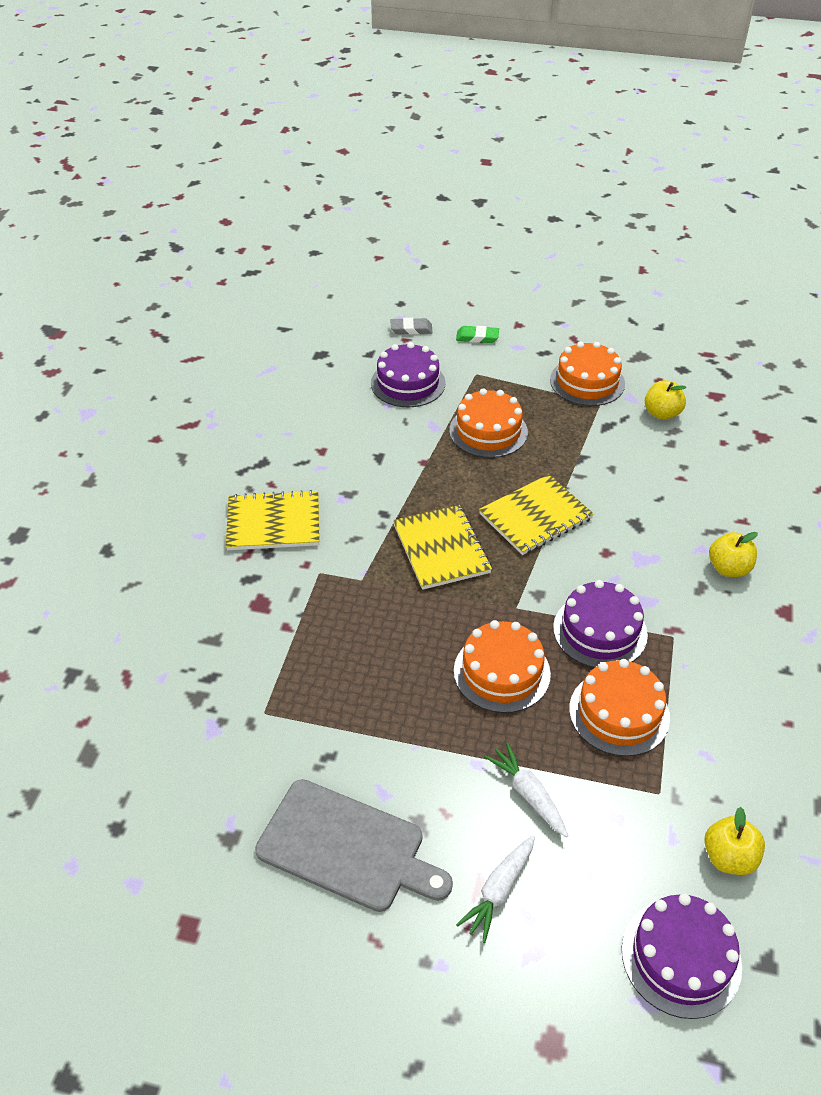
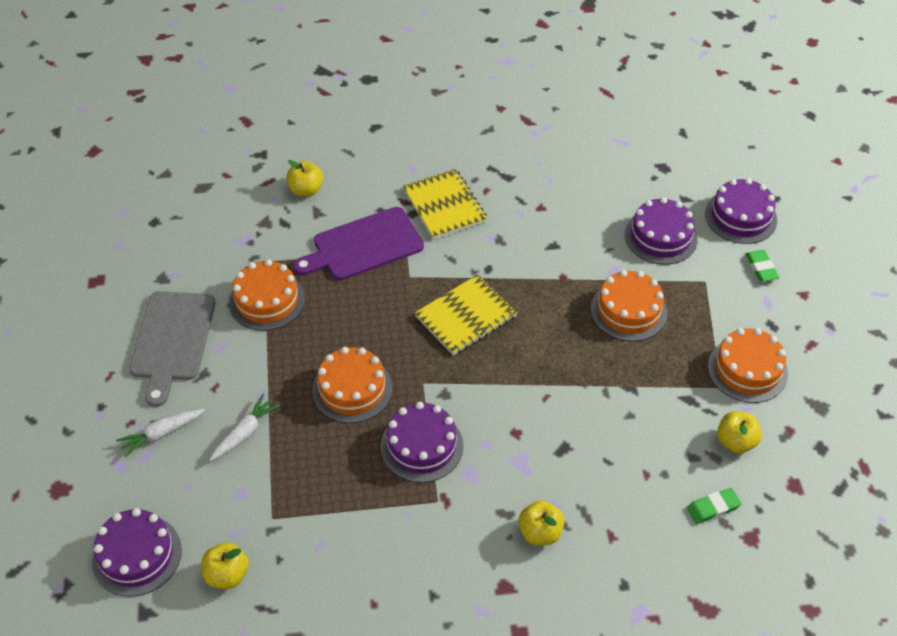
camera: 70 degrees right, 5 degrees up
(168, 642) = (306, 190): none -> yellow apple
(293, 608) = (363, 246): none -> purple cutting board
(411, 329) = (740, 217): grey eraser -> purple cake
(499, 891) = (161, 434): white carrot -> white carrot turned 45 degrees counterclockwise
(535, 516) = (535, 371): yellow notebook -> none
(619, 713) = (340, 476): orange cake -> orange cake (267, 300)
(727, 448) = (713, 508): none -> green eraser

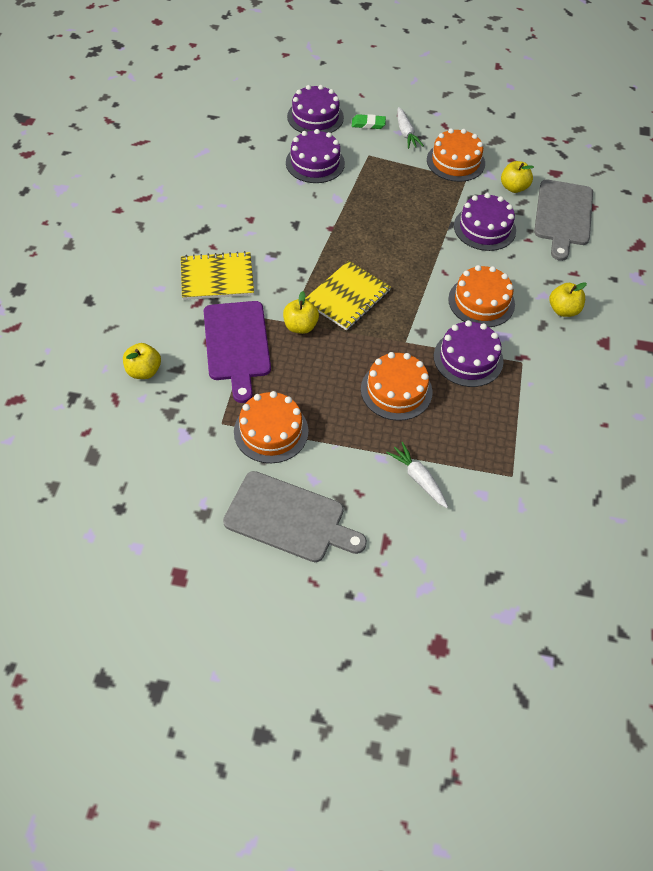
camera: 75 degrees left, 5 degrees up
(137, 555) = (527, 587): purple cake -> purple cake (484, 228)
(161, 434) = (399, 546): white carrot -> white carrot (406, 133)
(227, 575) = (561, 519): yellow apple -> yellow apple (300, 326)
(466, 317) = (347, 297): yellow notebook -> yellow notebook turned 60 degrees clockwise
(628, 311) = (379, 202): orange cake -> orange cake (481, 301)
(713, 508) = (563, 216): green eraser -> grey cutting board

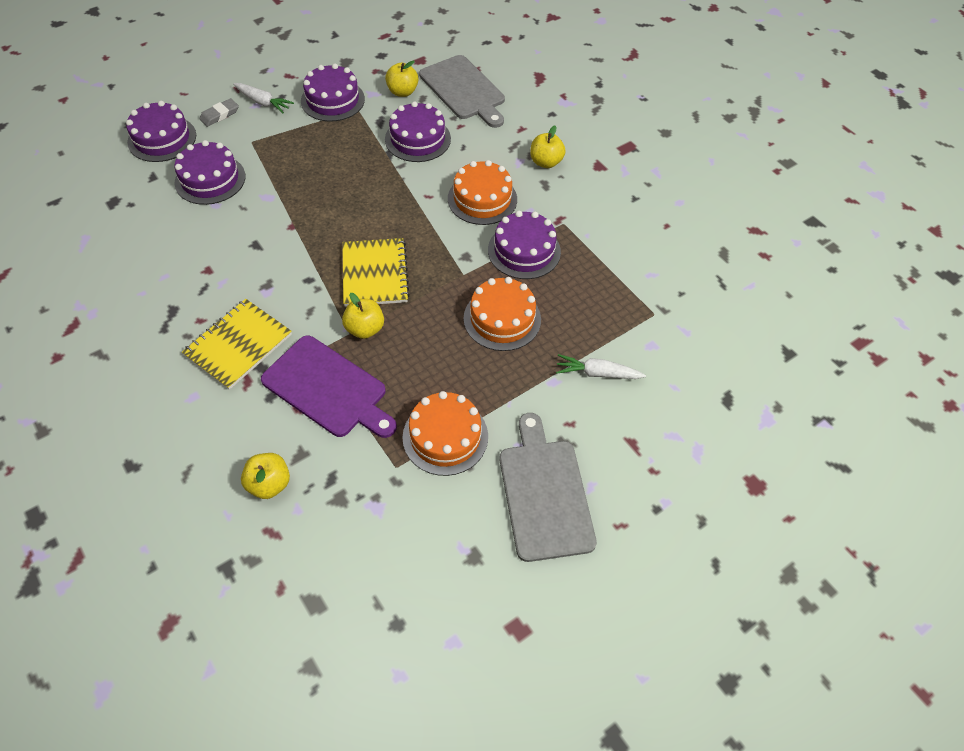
camera: 45 degrees left, 0 degrees up
(289, 518) = (544, 493): grey cutting board -> grey cutting board turned 75 degrees counterclockwise
(368, 124) = (220, 115): green eraser -> grey eraser
(455, 161) = (332, 100): orange cake -> purple cake

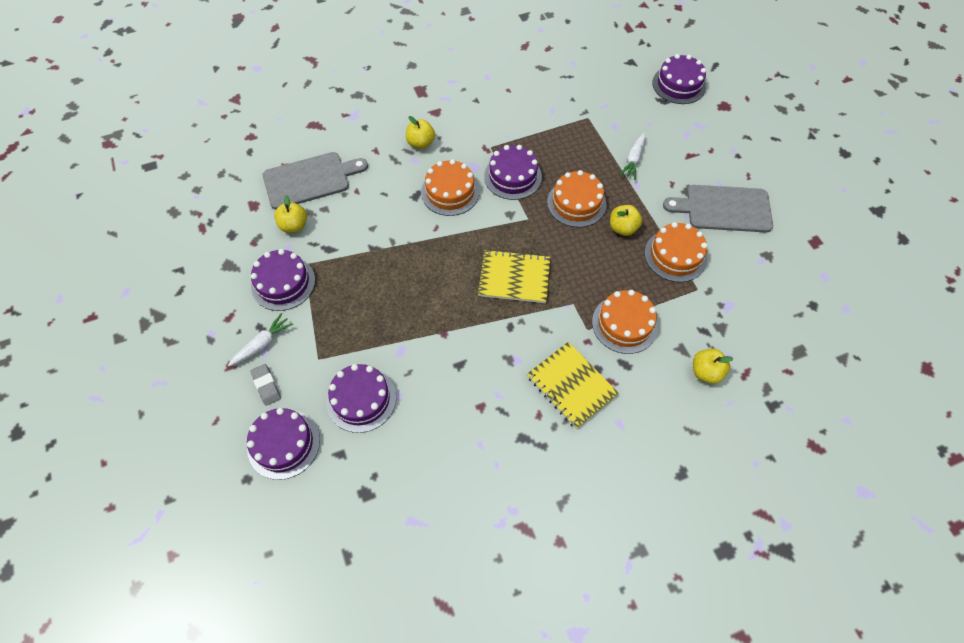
camera: 75 degrees left, 5 degrees up
(328, 388) = (624, 324): purple cutting board -> orange cake
(365, 329) = (570, 292): yellow apple -> yellow apple (622, 228)
(418, 139) = (363, 224): purple cake -> purple cake (679, 84)

